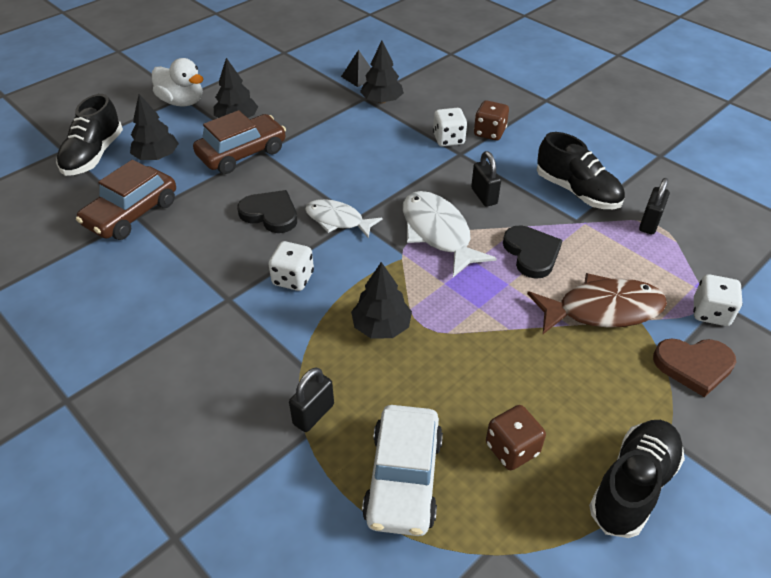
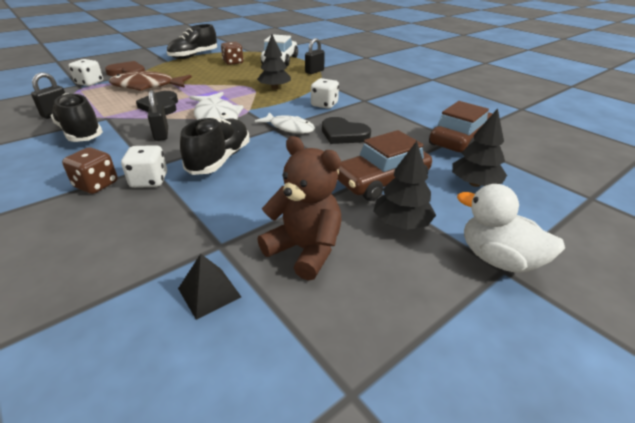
camera: 175 degrees left, 10 degrees down
(94, 155) = (548, 189): black shoe -> black shoe (220, 159)
(307, 99) = (305, 250): none -> brown teddy bear
(382, 101) = (196, 238): black tree -> none

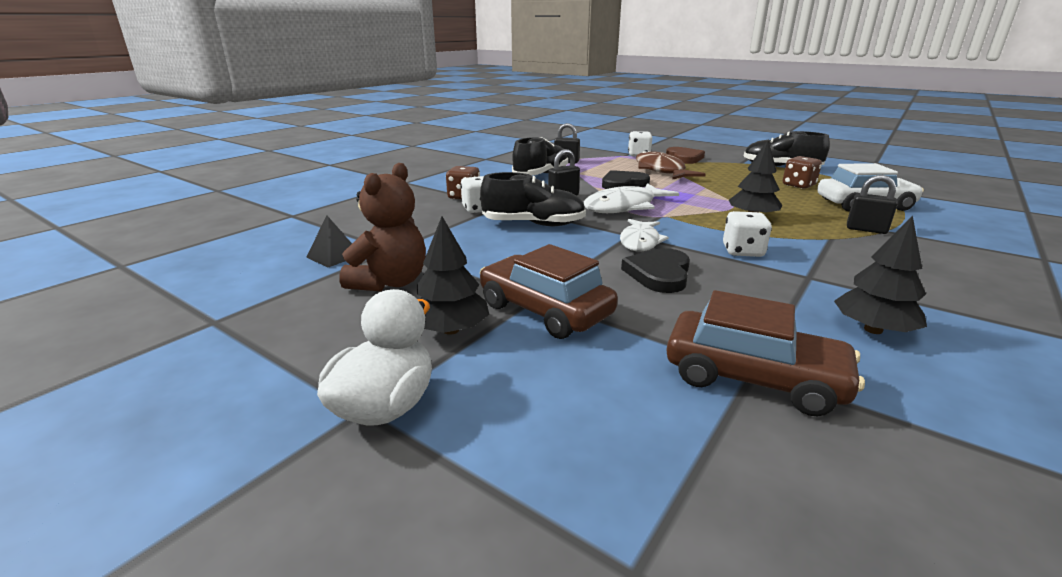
camera: 75 degrees right, 10 degrees down
(474, 183) = (589, 391): black tree -> black tree (873, 330)

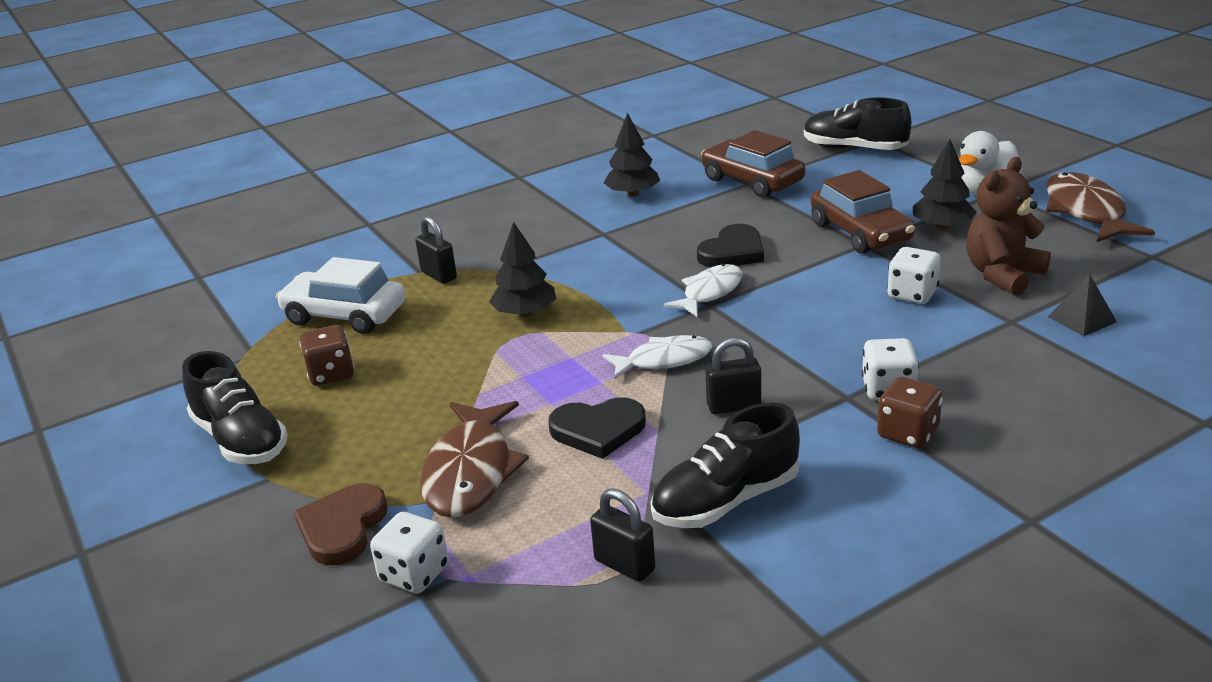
camera: 155 degrees left, 5 degrees up
(244, 382) = (1086, 212): none -> brown fish
(533, 224) = (819, 341): black shoe -> black shoe (854, 149)
(624, 207) = (664, 360): white fish -> white fish, size x0.66
(742, 251) = (618, 265): white dice -> white dice (912, 294)

